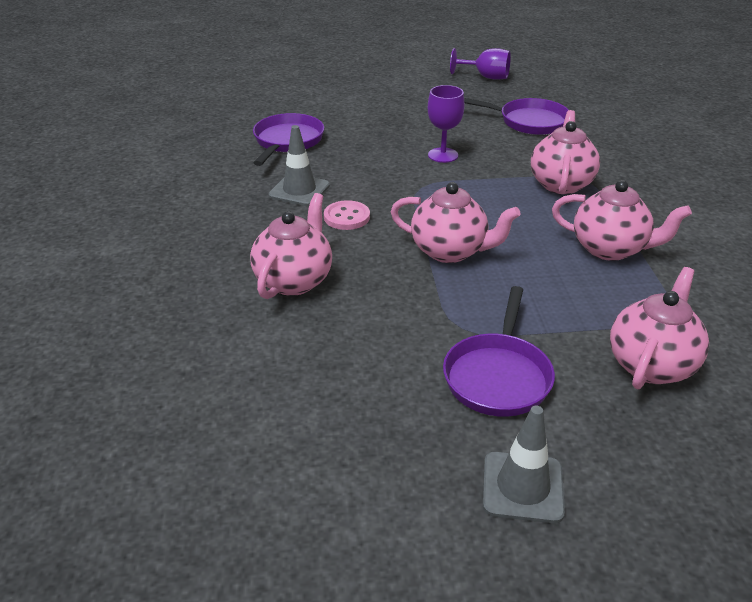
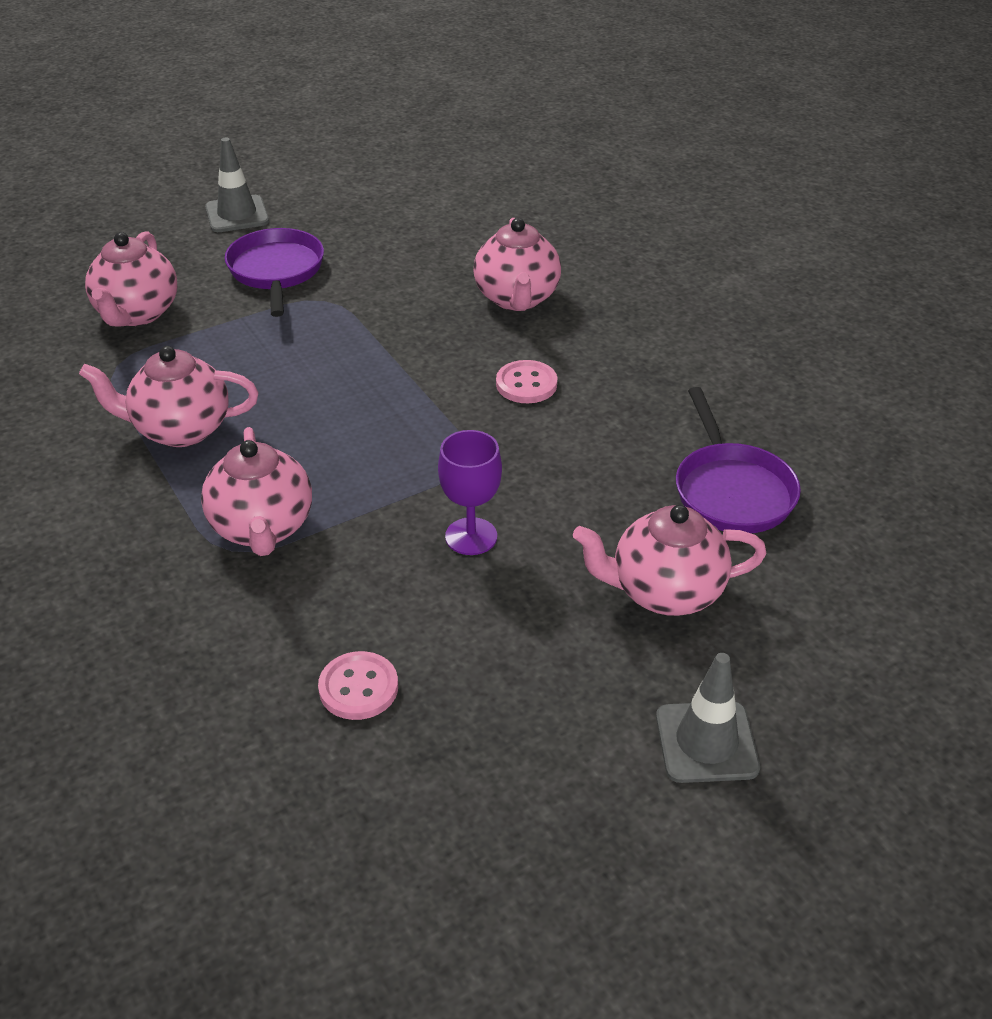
camera: 155 degrees right, 5 degrees up
(299, 190) = (620, 406): grey traffic cone -> grey traffic cone (706, 742)
(450, 251) = (375, 373): pink teapot -> pink teapot (665, 592)
(486, 77) = (521, 858): purple goblet -> none
(529, 122) = (358, 688): purple pan -> pink button

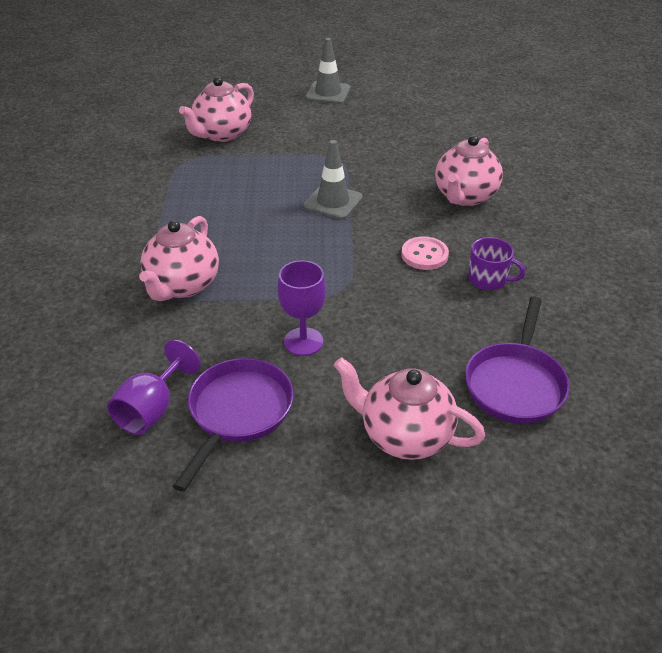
camera: 30 degrees right, 0 degrees up
(180, 430) = (188, 209): pink teapot -> none
(276, 271) = (322, 133): purple pan -> purple pan (238, 413)
(358, 688) = (152, 409): pink button -> purple goblet
(618, 387) = (488, 279): none -> purple mug
(706, 742) = (345, 559): grey traffic cone -> grey traffic cone (333, 202)

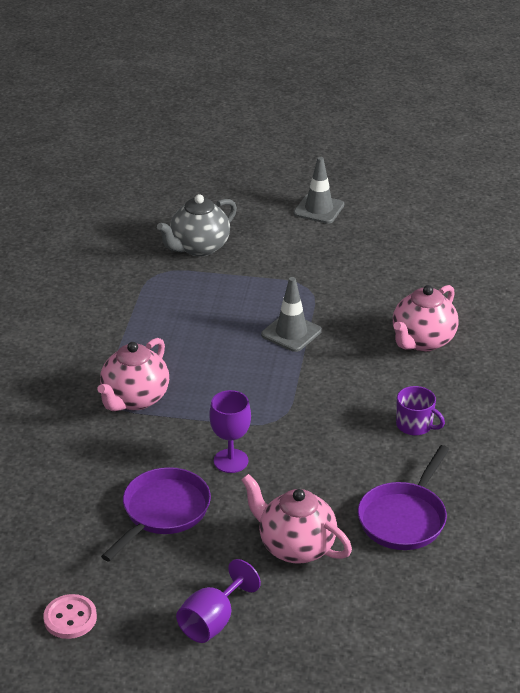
camera: 10 degrees right, 5 degrees down
(152, 409) = (93, 500): purple goblet -> purple goblet (213, 621)
(222, 134) = (199, 247): pink teapot -> grey teapot
(424, 255) = (363, 395): pink button -> pink button (70, 618)

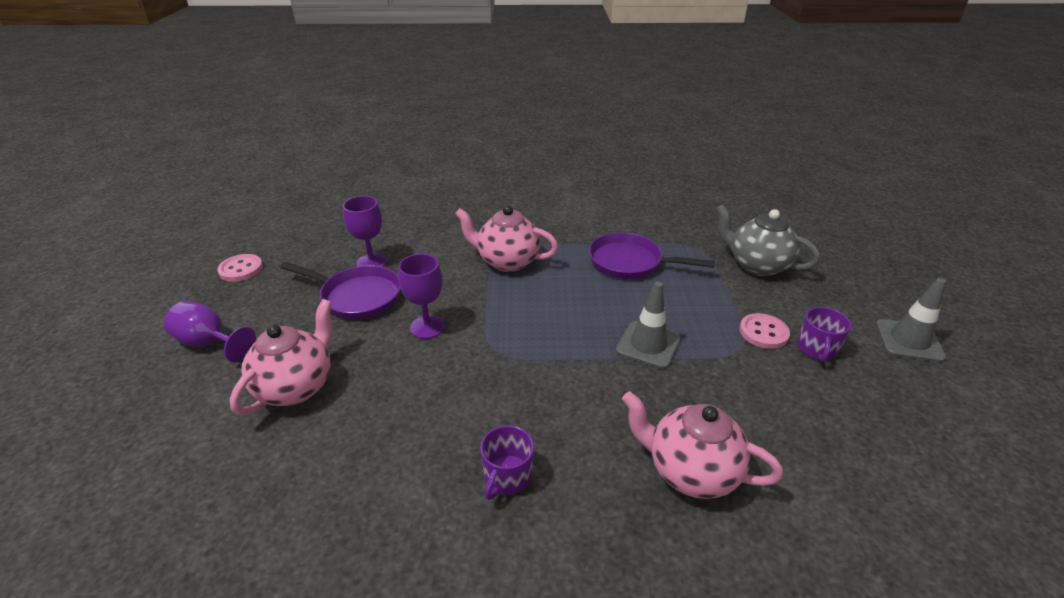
camera: 80 degrees right, 0 degrees up
(97, 502) = (372, 262): none -> purple goblet
(291, 271) = (763, 332): none -> pink button
(317, 252) = (817, 349): none -> purple mug
(404, 518) = (329, 479): purple pan -> purple pan (630, 262)

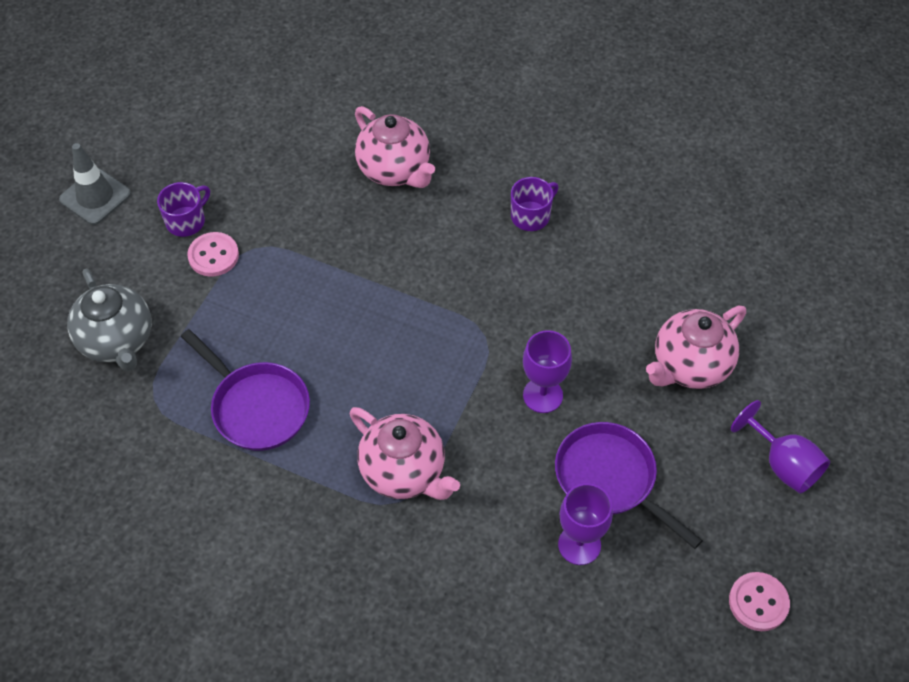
camera: 155 degrees left, 20 degrees up
(648, 345) = (334, 285): grey traffic cone -> none

